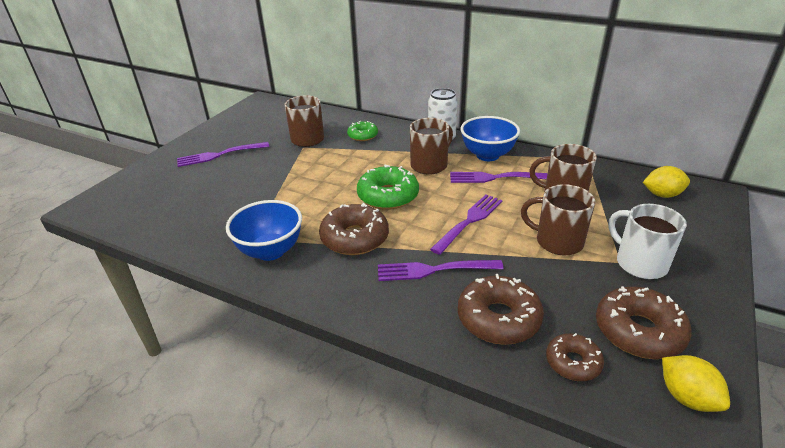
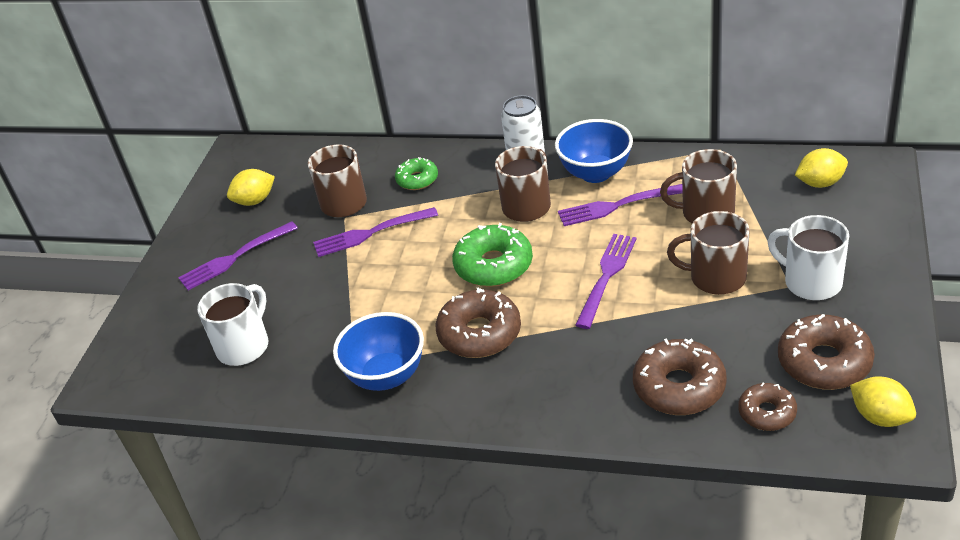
camera: 10 degrees left, 5 degrees up
(188, 207) = (244, 346): none -> white mug
(254, 127) = (255, 201): none -> yellow lemon
(434, 270) = (589, 349): purple fork -> purple fork (371, 233)

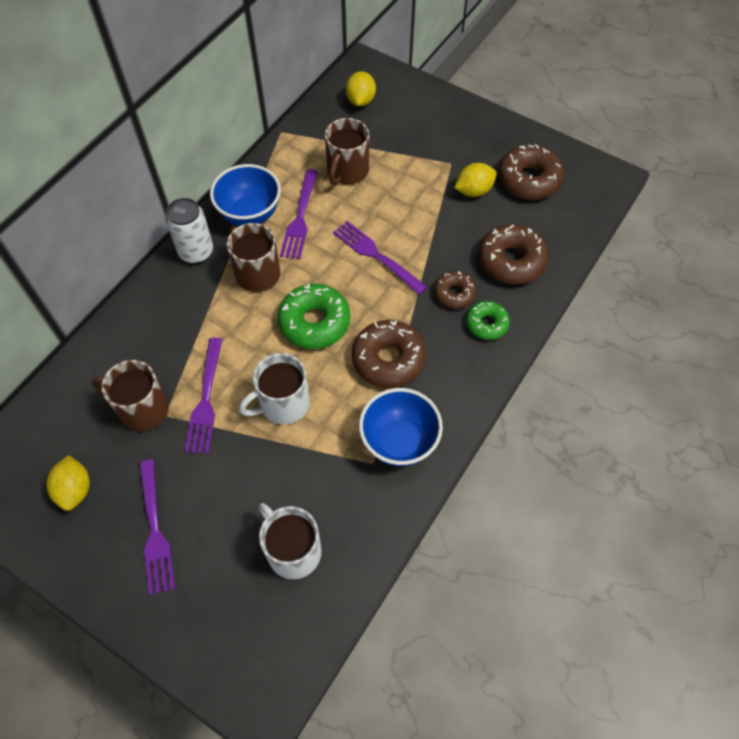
camera: 75 degrees left, 20 degrees up
(417, 179) = (156, 339): green donut -> green donut (486, 324)
(716, 277) = (418, 196): brown mug -> none
(767, 413) = (557, 226): brown donut -> brown donut (454, 294)
(811, 282) = (454, 151): white mug -> white mug (283, 404)
(880, 417) = (586, 176): yellow lemon -> yellow lemon (473, 191)

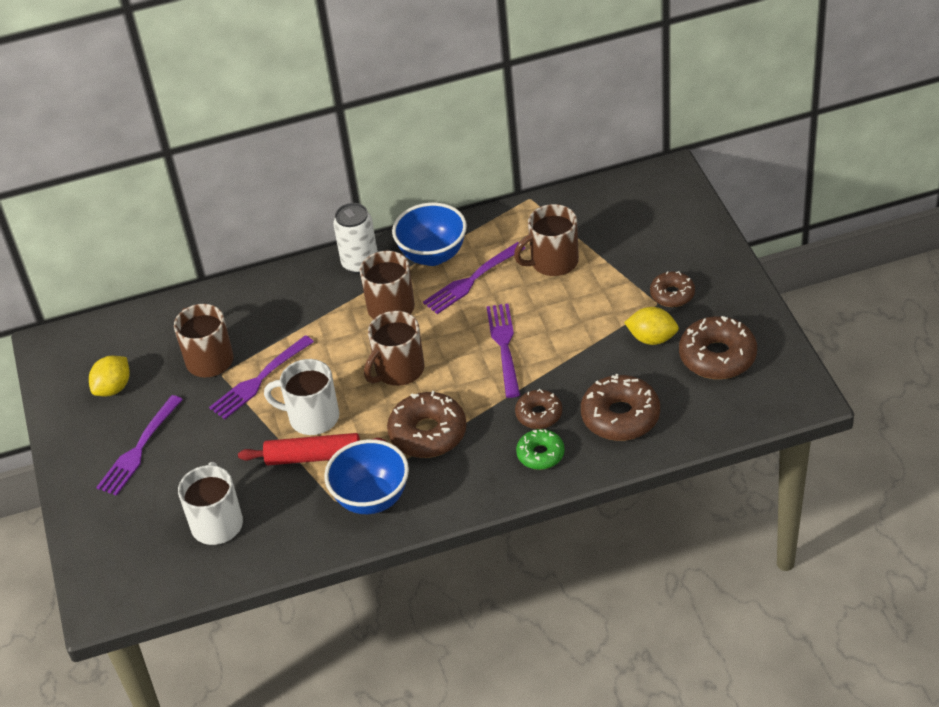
camera: 45 degrees right, 15 degrees down
(314, 322) = (398, 370): green donut -> brown mug
(317, 437) = (314, 457): none -> red rolling pin
(360, 100) = (631, 205): yellow lemon -> none
(454, 151) = (672, 294): none -> brown donut

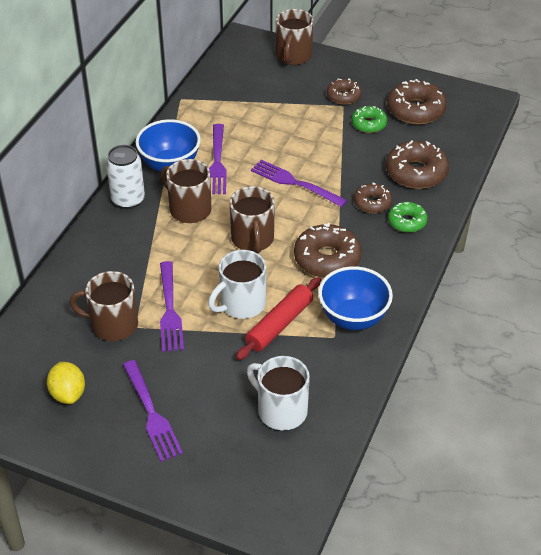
camera: 55 degrees left, 0 degrees up
(553, 262) = (250, 122): brown mug -> brown mug (293, 56)
(652, 338) = (369, 124): yellow lemon -> green donut

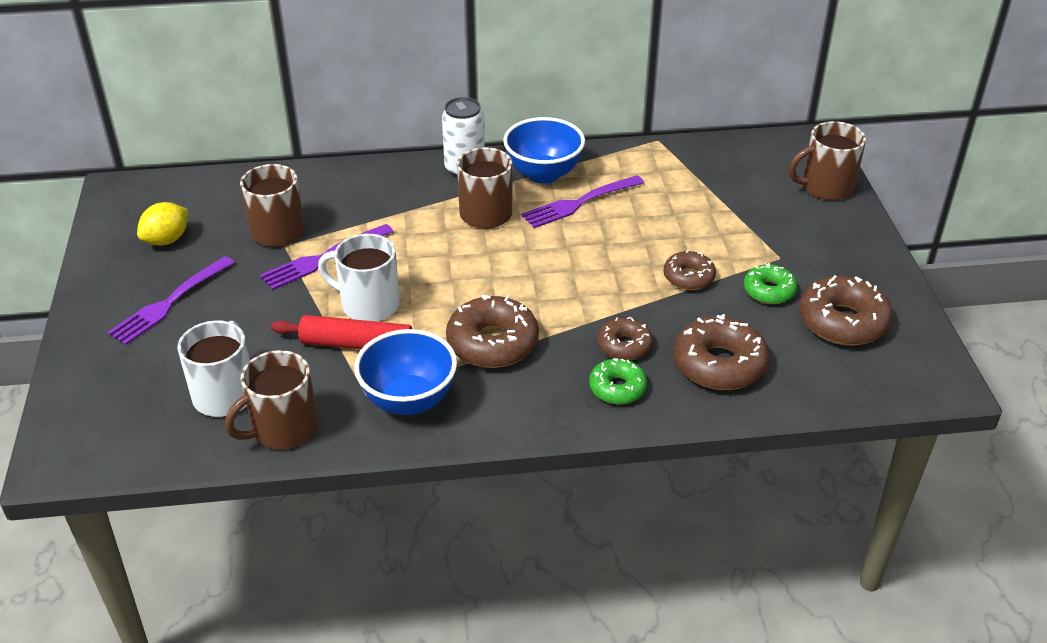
camera: 60 degrees right, 5 degrees down
(252, 239) = (477, 274): brown mug -> brown mug (282, 429)
(295, 183) = (600, 271): purple fork -> none
(343, 96) = (798, 252): brown donut -> brown donut (688, 277)

